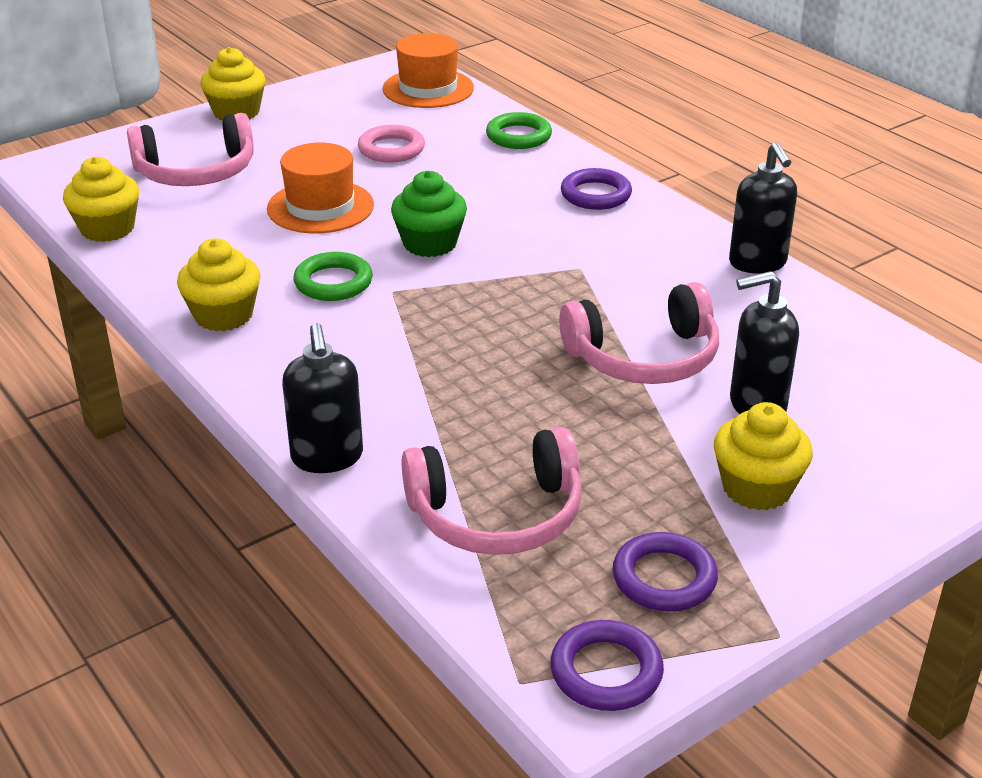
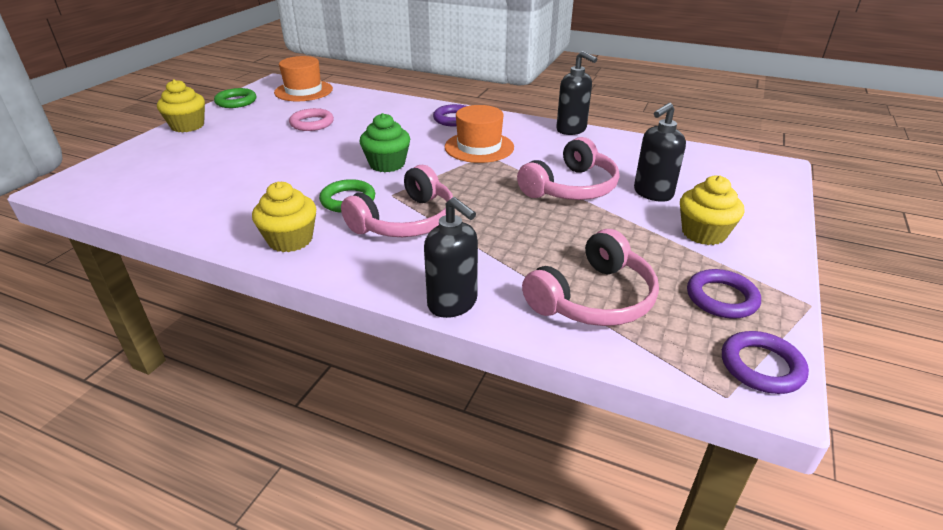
camera: 30 degrees left, 0 degrees up
(107, 229) = (149, 212): yellow cupcake -> none
(196, 172) = (189, 163): pink headphones -> pink headphones (406, 221)
(320, 207) = (297, 162): orange hat -> orange hat (479, 147)
(518, 136) = (381, 102): green ring -> green ring (236, 101)

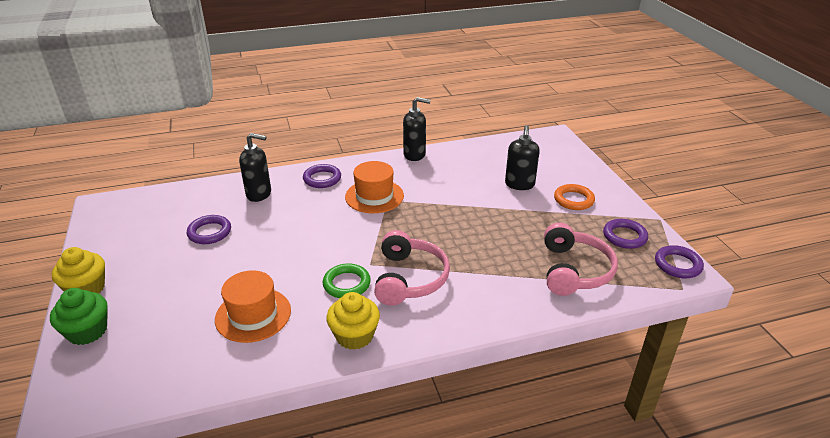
camera: 40 degrees left, 0 degrees up
(236, 101) = (93, 242): green ring -> none
(303, 91) = (146, 203): orange hat -> orange hat (253, 315)
(312, 123) = (209, 232): pink ring -> purple ring
(387, 164) = (330, 241): green cupcake -> green cupcake (87, 331)
(453, 304) = (514, 317): black soap dispenser -> black soap dispenser (259, 194)
(571, 187) = (472, 202): pink headphones -> none
(703, 233) = (573, 200): yellow cupcake -> orange ring

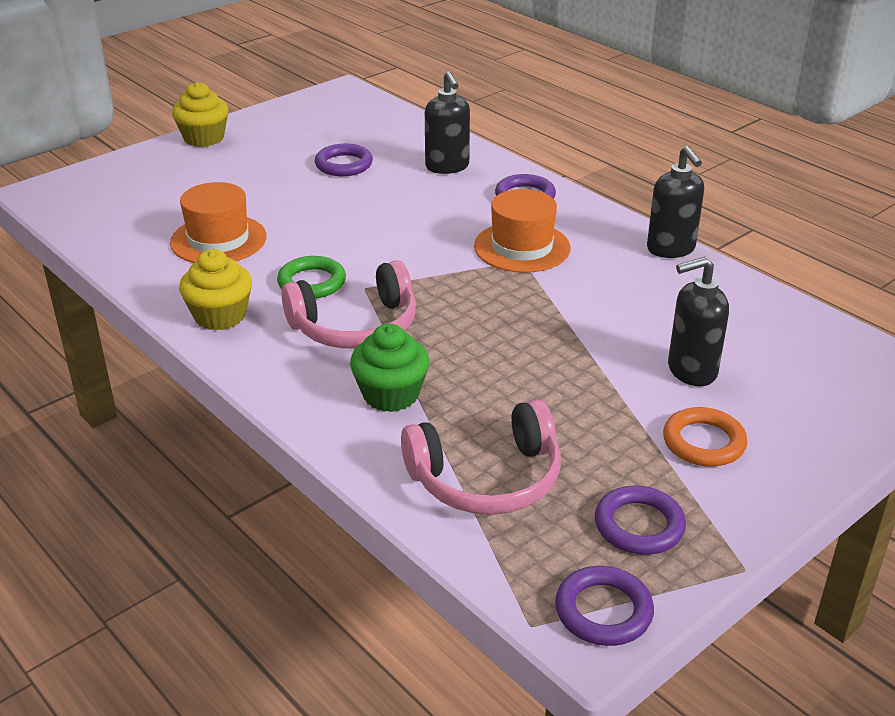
camera: 65 degrees right, 0 degrees up
(87, 331) = (144, 163): green cupcake -> green cupcake (391, 394)

